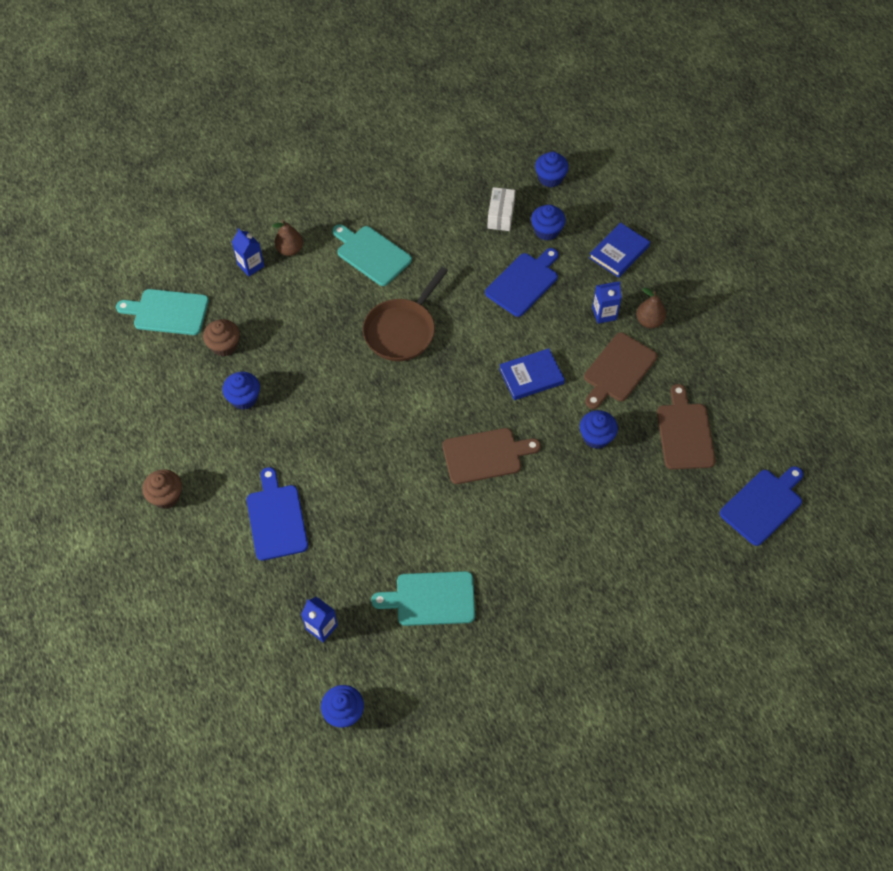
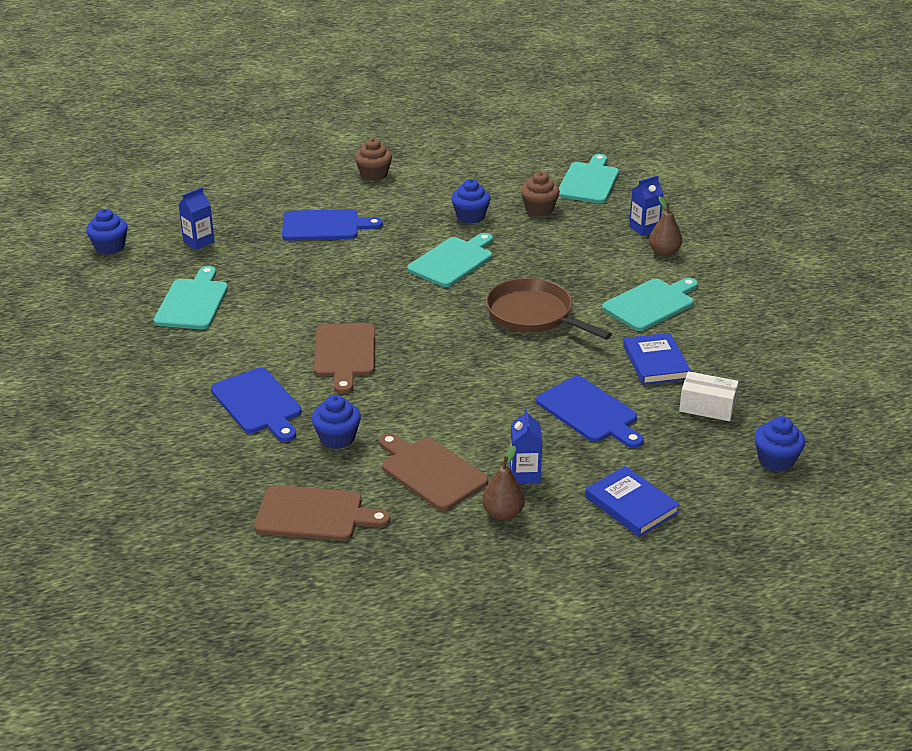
camera: 100 degrees right, 25 degrees down
(326, 400) = (452, 261): none -> turquoise cutting board
(531, 376) = (442, 399): blue book -> blue book (656, 362)
(546, 231) = (677, 443): blue cupcake -> none
(763, 505) = (178, 566): blue cutting board -> blue cutting board (258, 404)

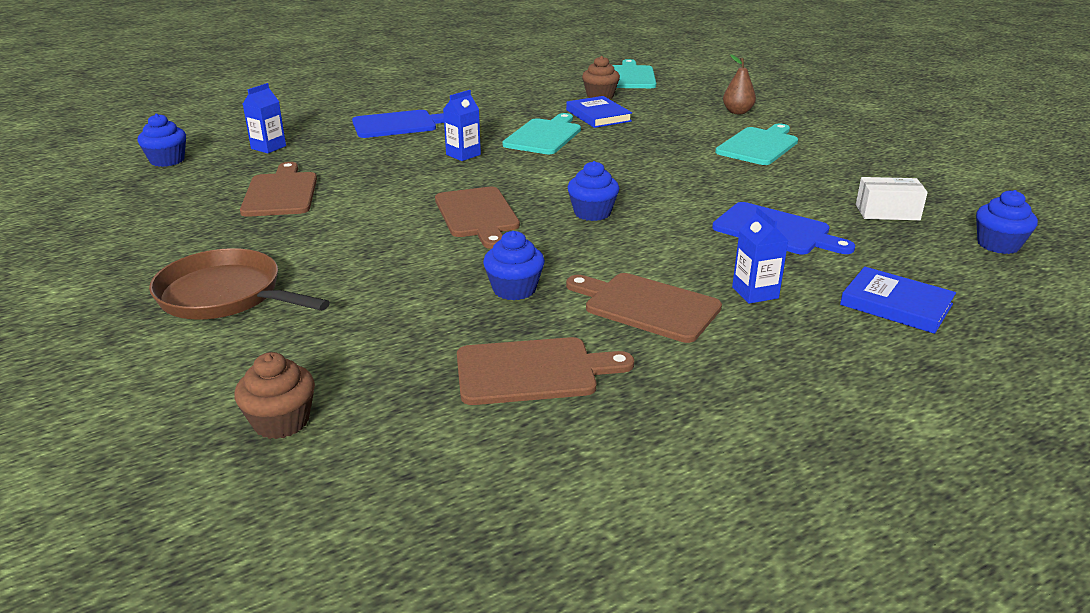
camera: 15 degrees left, 5 degrees down
(192, 302) = (281, 193): turquoise cutting board -> brown cutting board
(258, 404) = (400, 270): blue cutting board -> none
(374, 174) = (428, 88): brown cupcake -> brown cupcake (281, 421)
(470, 216) = (539, 106): blue cupcake -> blue cupcake (592, 213)
(503, 513) = (762, 334): brown pear -> none
(534, 315) = (654, 164): brown pan -> brown pan (226, 296)
(644, 228) = (705, 99): blue carton -> blue carton (463, 155)
(656, 362) = (804, 185): blue book -> blue book (598, 115)

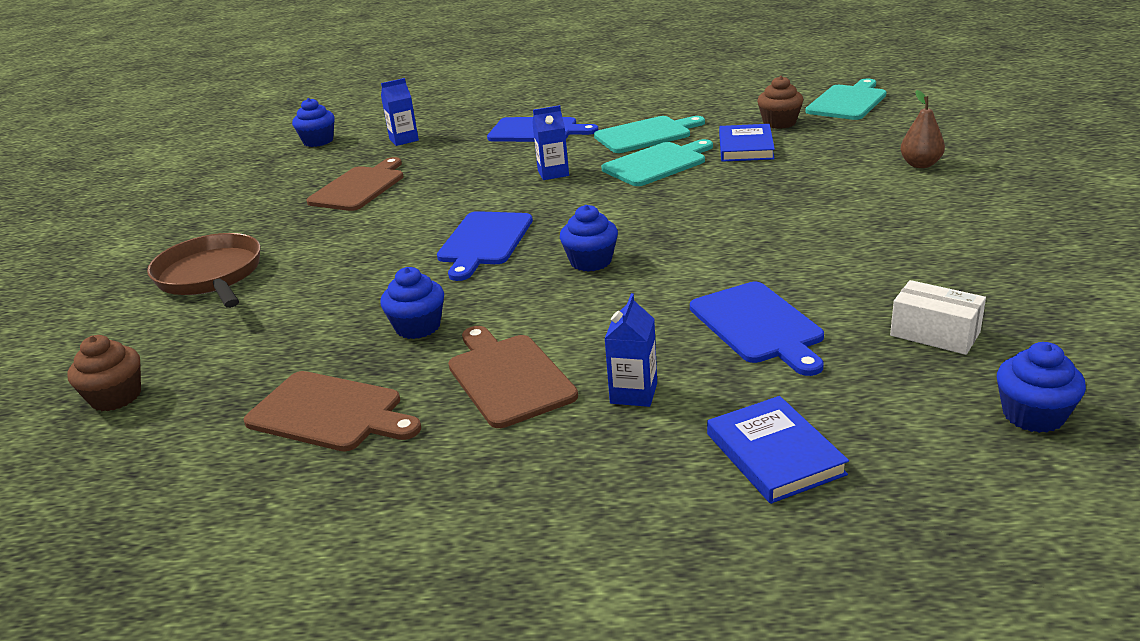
camera: 35 degrees right, 0 degrees up
(477, 215) = (484, 241): brown cutting board -> blue cutting board
(759, 145) = (887, 213): turquoise cutting board -> turquoise cutting board (646, 134)

